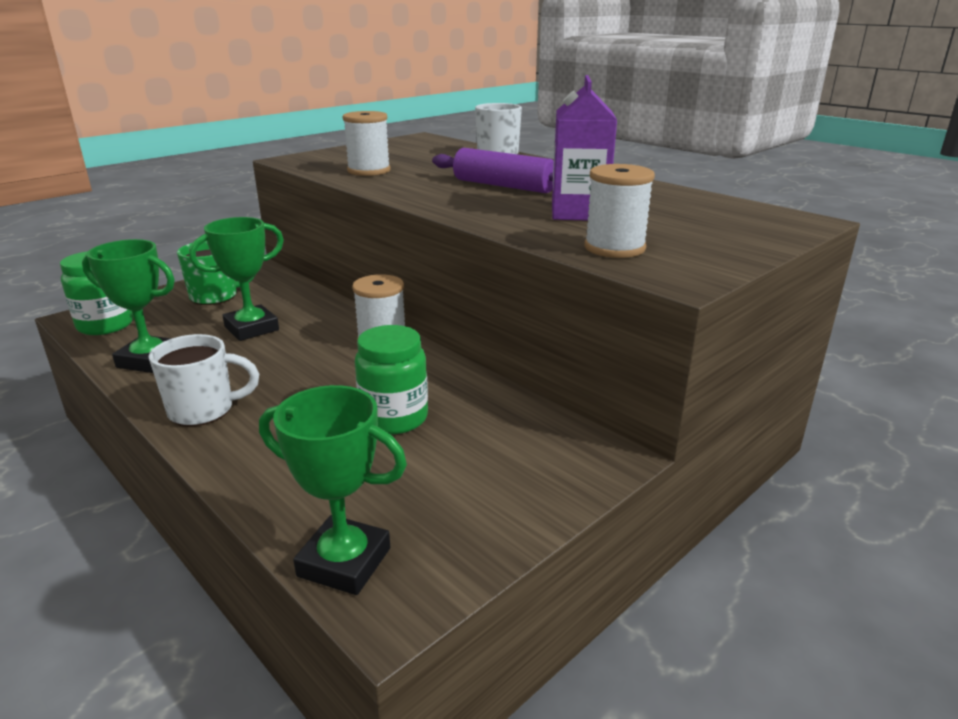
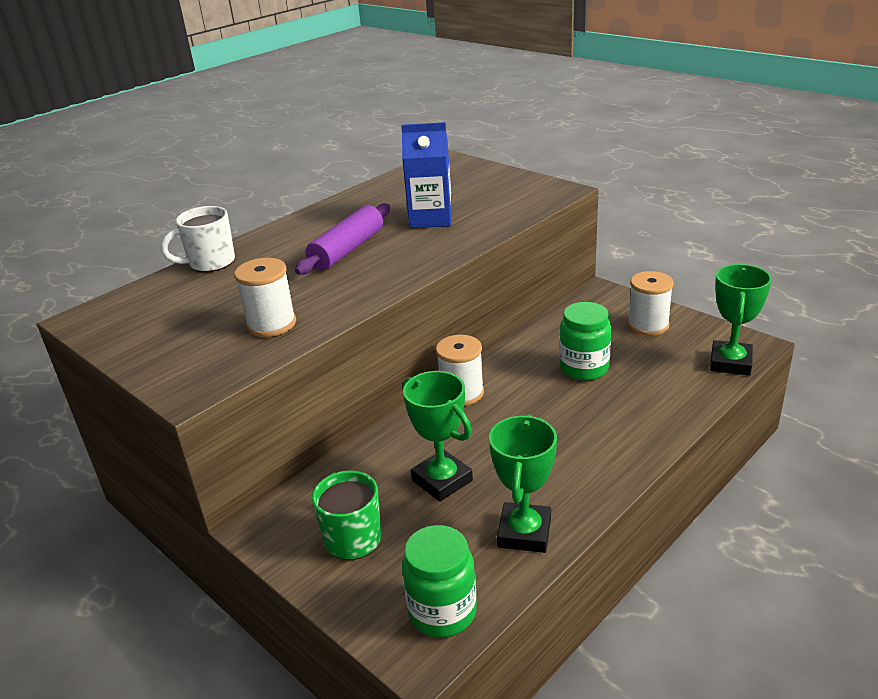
camera: 90 degrees left, 5 degrees up
(204, 410) = (604, 463): white mug -> none
(578, 212) = (431, 218): purple carton -> blue carton
(614, 248) = (511, 206): white spool -> white spool (648, 325)

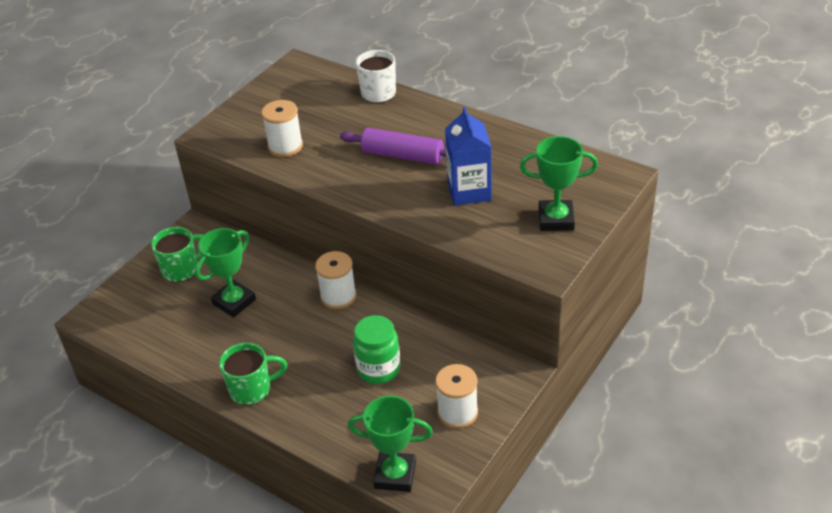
camera: 80 degrees right, 10 degrees up
(442, 612) = (119, 321): green jar -> none
(524, 533) = (181, 350): green trophy -> green trophy (556, 219)
(606, 462) = (252, 389): none -> green mug

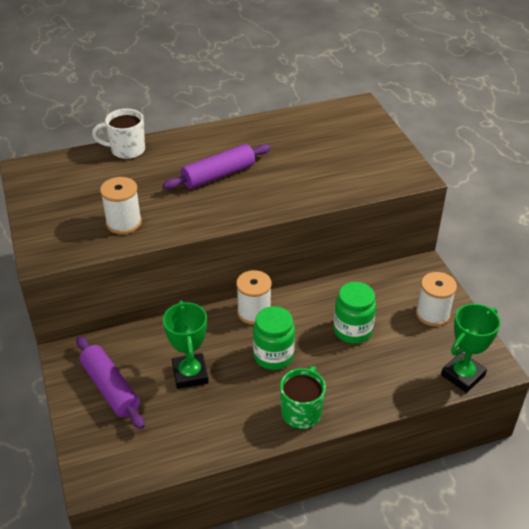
camera: 55 degrees left, 0 degrees up
(182, 270) = (110, 388): green mug -> purple rolling pin
(299, 337) = (273, 356): none -> green jar
(469, 191) = (297, 167): blue carton -> none
(556, 219) = (371, 149): green trophy -> none

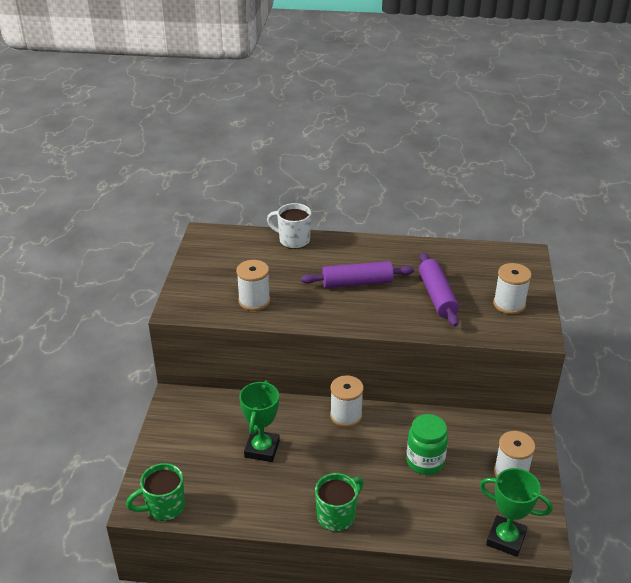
camera: 25 degrees right, 5 degrees down
(110, 388) = (192, 437): purple rolling pin -> purple rolling pin (437, 296)
(121, 471) = (164, 507): none -> green mug
(273, 356) = (341, 459): green jar -> none
(372, 156) = (509, 304): none -> white spool
(462, 375) = (506, 539): green trophy -> green trophy turned 45 degrees clockwise

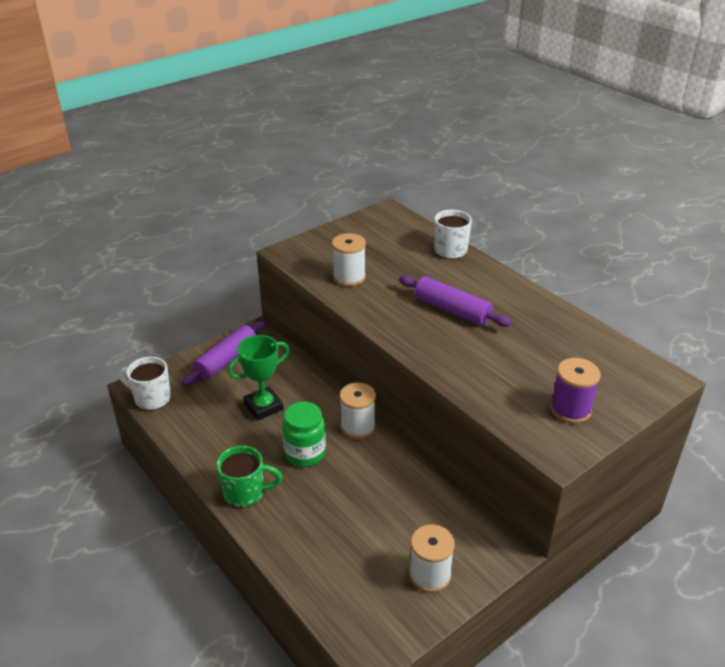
camera: 45 degrees right, 0 degrees up
(164, 507) = (151, 398): green mug -> white mug
(425, 461) = (369, 507): green jar -> green jar (305, 453)
(437, 296) = (508, 361): purple rolling pin -> purple rolling pin (226, 360)
(506, 539) = (345, 621): green trophy -> none
(509, 304) = (570, 409): white spool -> purple spool

